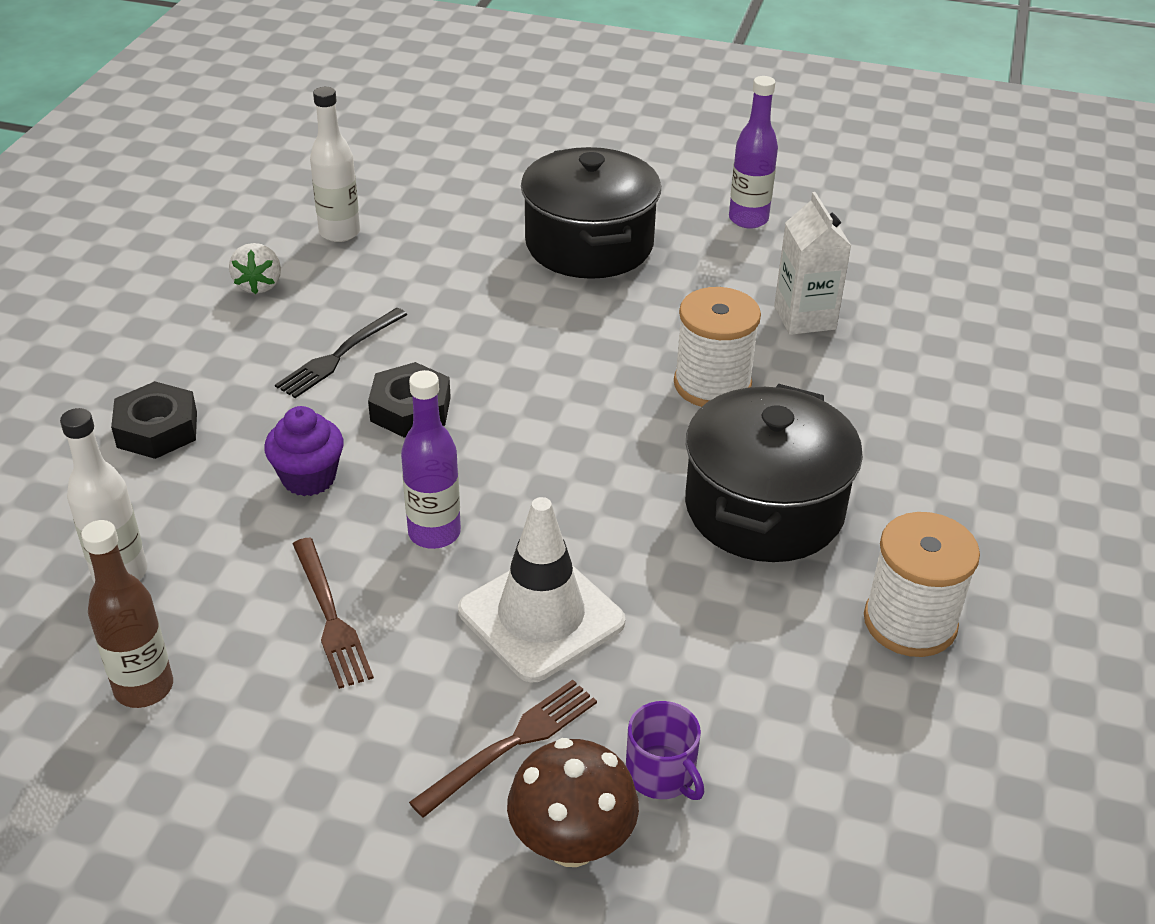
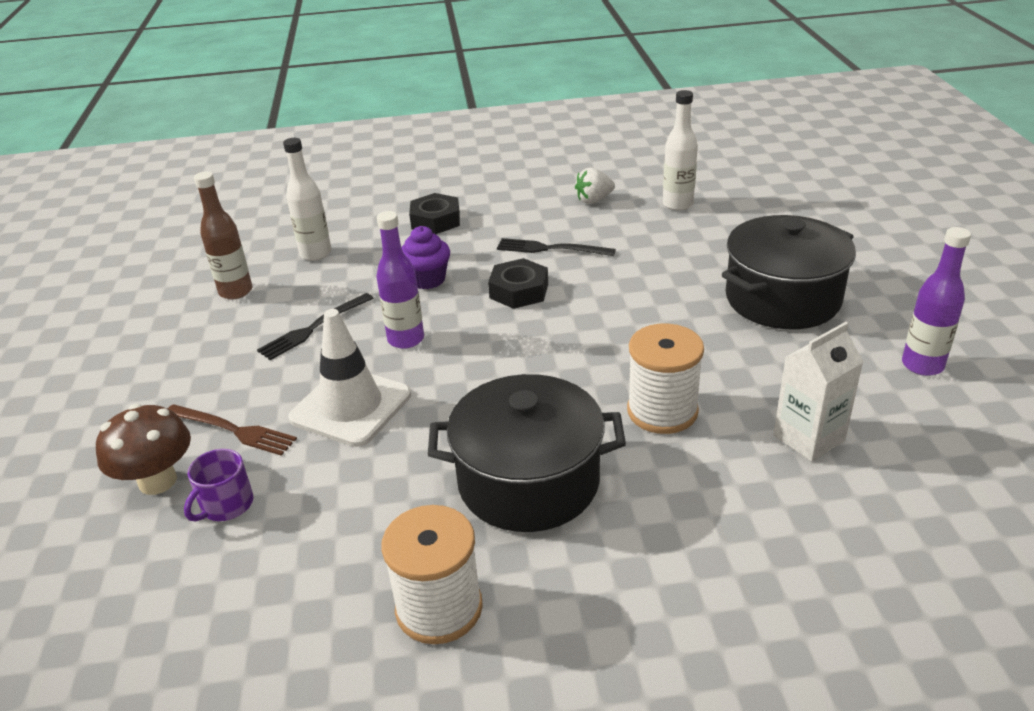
camera: 70 degrees right, 5 degrees down
(330, 616) = (314, 328): brown fork -> black fork

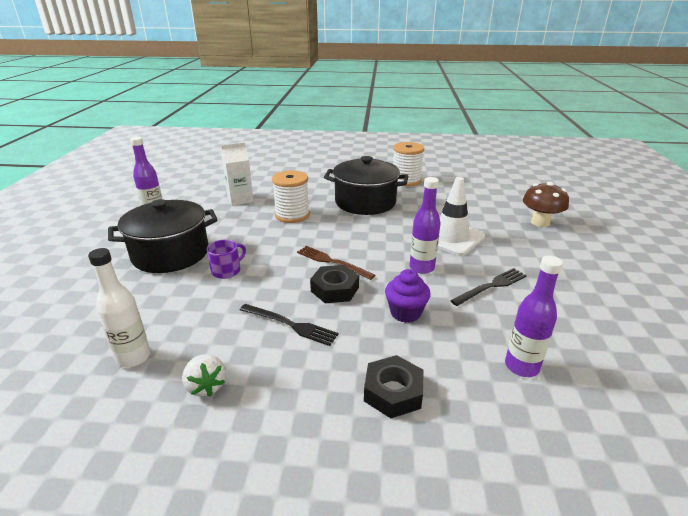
camera: 170 degrees left, 5 degrees down
(226, 505) = (499, 211): purple mug -> purple mug (227, 270)
(233, 430) = (514, 236): brown fork -> brown fork (332, 262)
(236, 291) = (580, 332): brown bottle -> none
(316, 254) = (521, 366): white bottle -> purple bottle
(594, 200) = (206, 386): white strawberry -> white strawberry turned 75 degrees clockwise

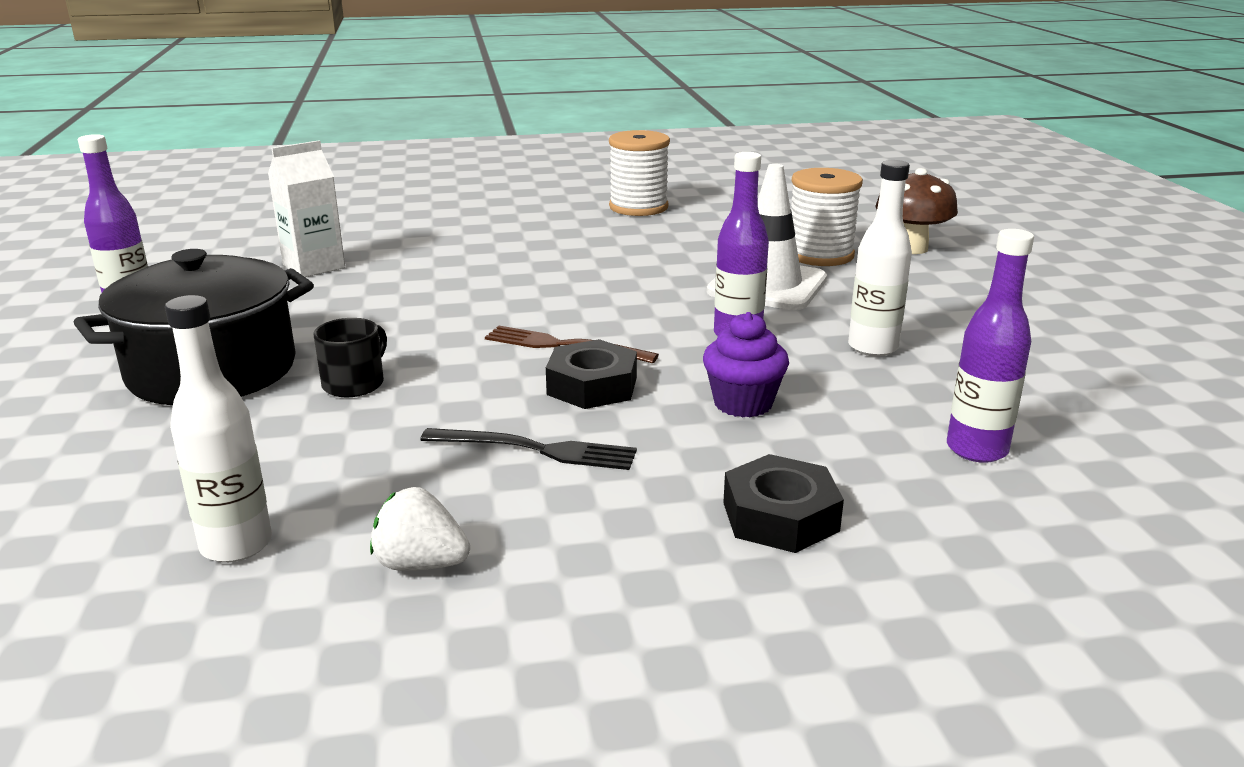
camera: 15 degrees left, 5 degrees down
(206, 386) = (420, 564): white strawberry -> white strawberry turned 150 degrees clockwise
(227, 270) = (354, 383): purple mug -> black mug
(292, 215) = (441, 281): white spool -> white spool (820, 255)
(365, 202) = (577, 247): black pot -> none
(491, 286) = (872, 347): black fork -> white bottle

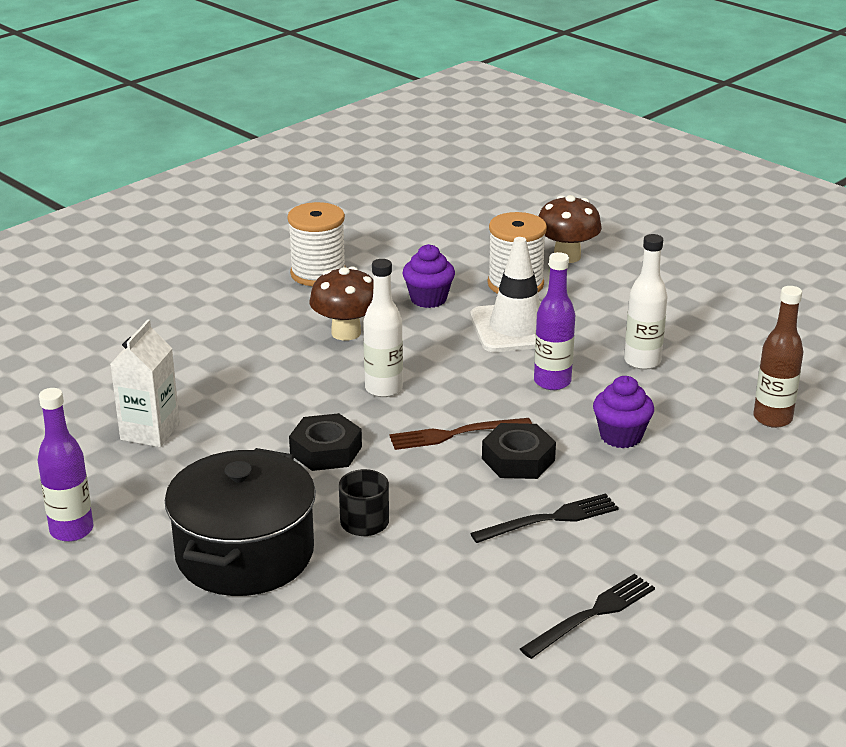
camera: 35 degrees left, 5 degrees up
(236, 545) = (477, 653): white bottle -> white bottle (383, 389)
(420, 564) = (592, 615): white strawberry -> black fork
(593, 248) = (346, 332): none -> brown mushroom
(711, 245) = (428, 299): none -> purple cupcake
(780, 517) = (727, 504): black nut -> black nut (326, 450)
(976, 449) = (772, 418): purple bottle -> brown bottle

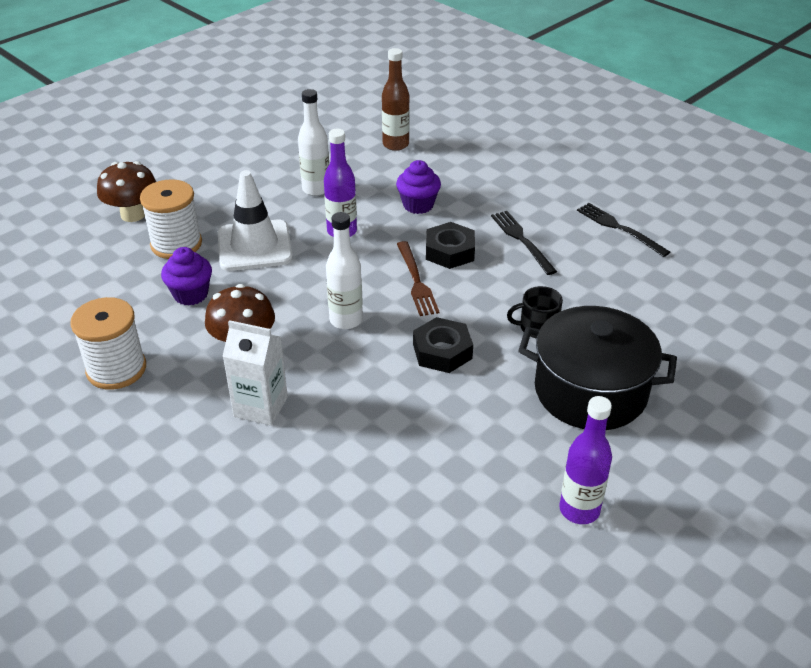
camera: 90 degrees left, 10 degrees up
(150, 432) = (414, 472): white carton -> white carton (260, 407)

